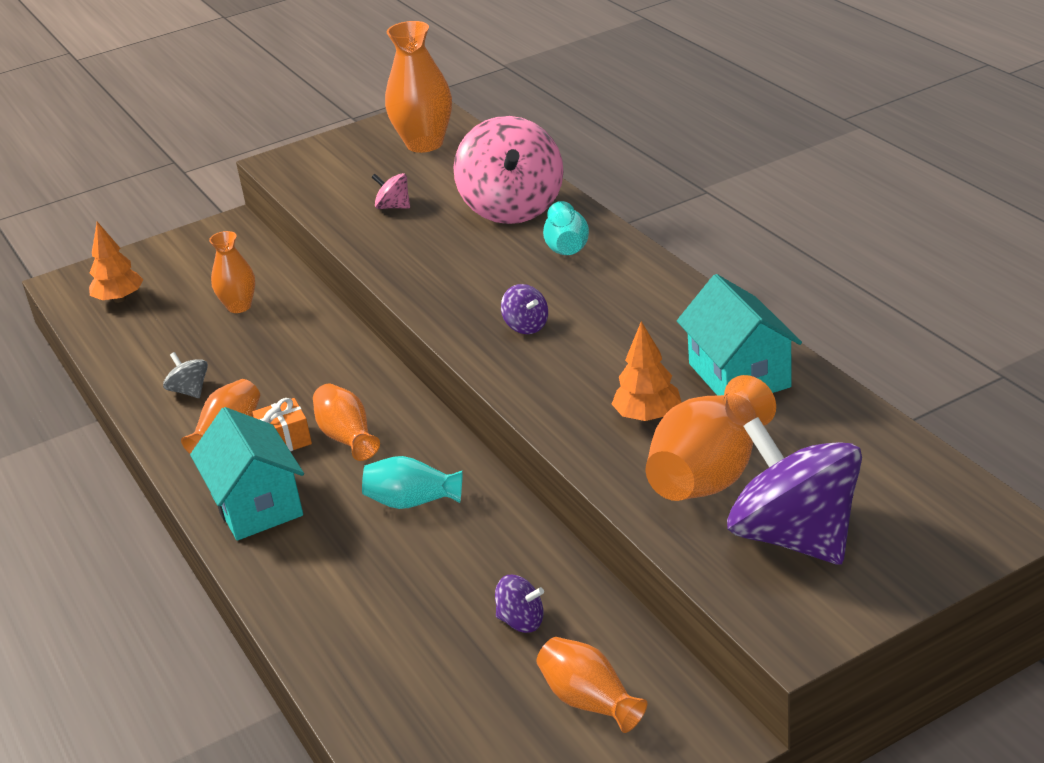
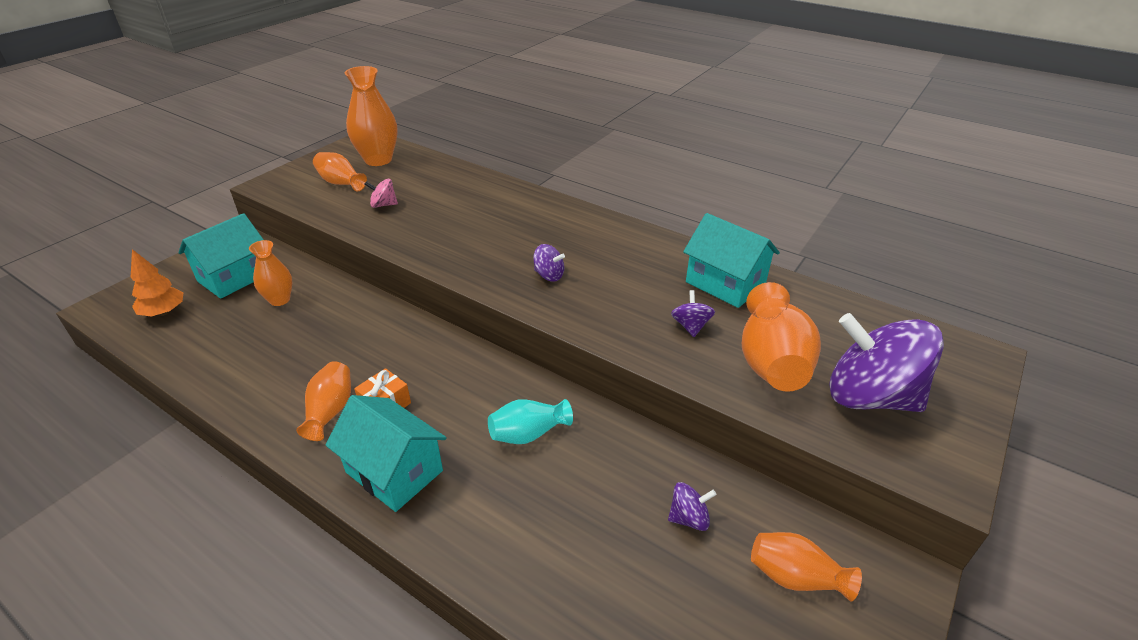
camera: 30 degrees left, 5 degrees up
(189, 391) = (272, 380): grey spinning top -> none
(206, 272) = (234, 277): none -> turquoise house
(347, 437) = (438, 390): orange vase -> orange vase (341, 183)
(513, 208) = (475, 194): pink spinning top -> none
(567, 247) = (535, 215): turquoise vase -> none
(647, 416) = (690, 326): orange tree -> purple spinning top

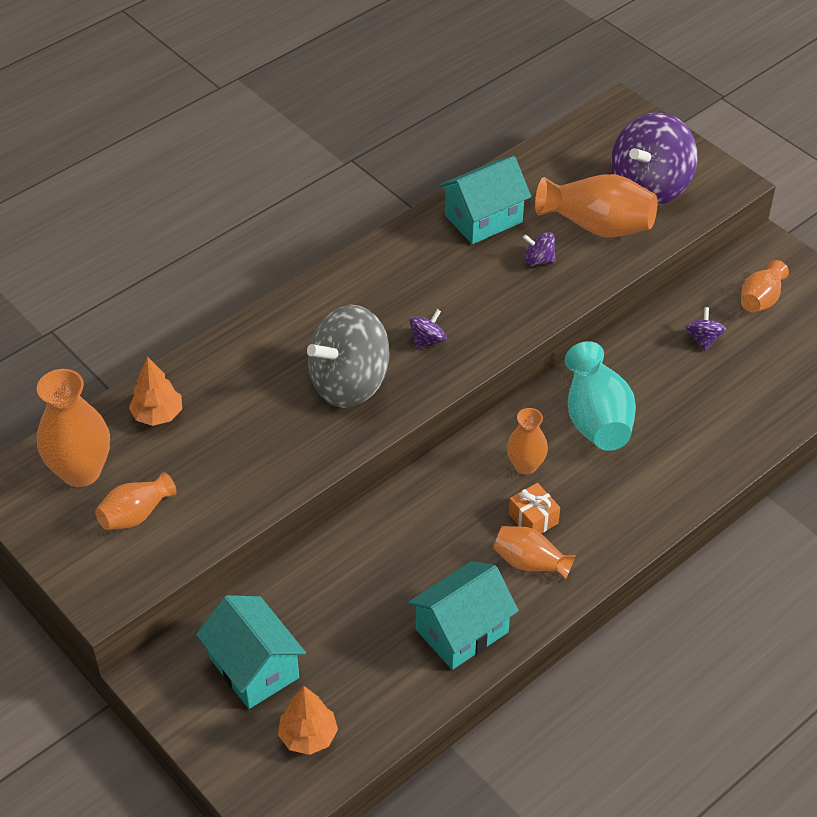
camera: 75 degrees left, 10 degrees up
(279, 300) = (323, 615): orange vase -> orange vase (525, 465)
(383, 205) = (218, 470): pink spinning top -> none
(394, 471) = (618, 515): turquoise house -> turquoise house (461, 631)
(433, 175) = (157, 415): none -> orange tree
(485, 244) = (349, 383): none -> grey spinning top
(528, 434) = (596, 418): turquoise vase -> turquoise vase, size x1.67

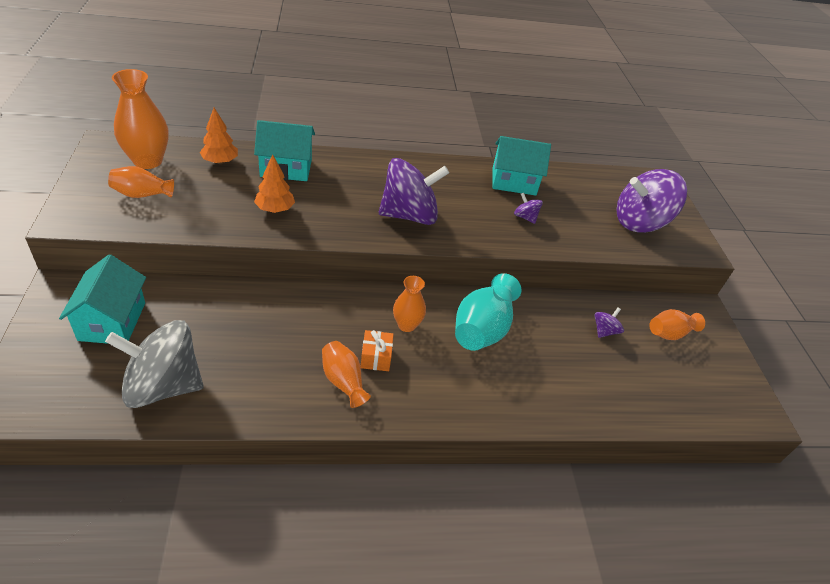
camera: 30 degrees right, 5 degrees down
(308, 736) = (84, 381): orange tree -> orange tree (275, 209)
(349, 383) = (338, 208): grey spinning top -> grey spinning top (163, 386)
(427, 340) = (409, 215): purple spinning top -> purple spinning top, size x2.38
(461, 631) = (251, 390): turquoise house -> turquoise house (286, 168)
(597, 226) = (583, 222): orange vase -> none

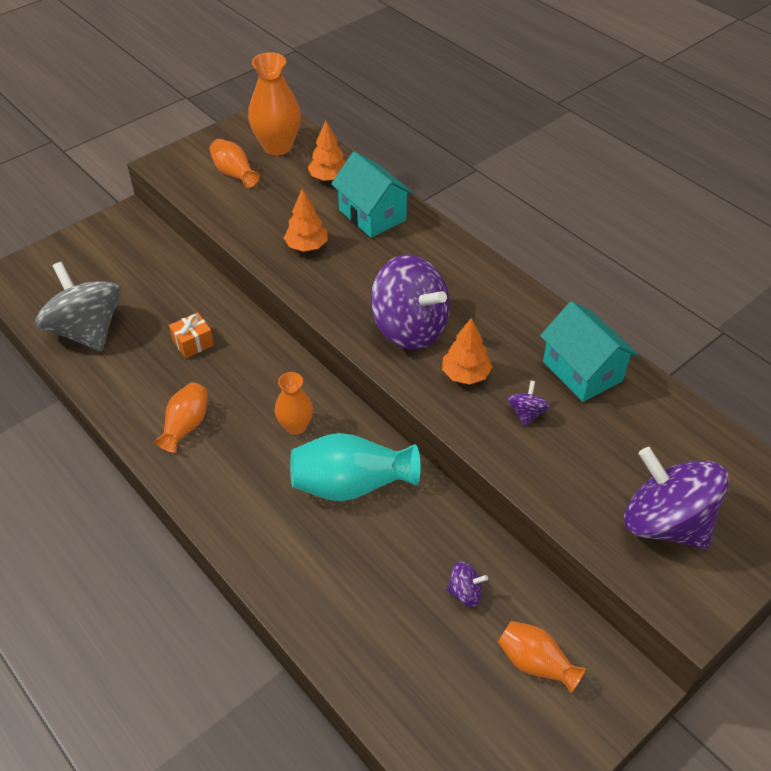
camera: 60 degrees right, 5 degrees up
(112, 321) = (121, 263): turquoise house -> none
(376, 357) = (234, 429): orange gift -> orange gift (193, 343)
(472, 219) = (465, 374): none -> orange tree

